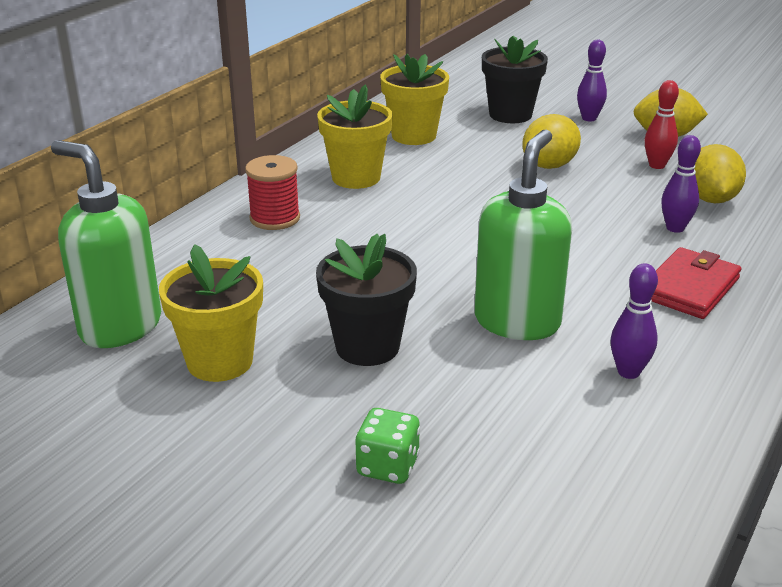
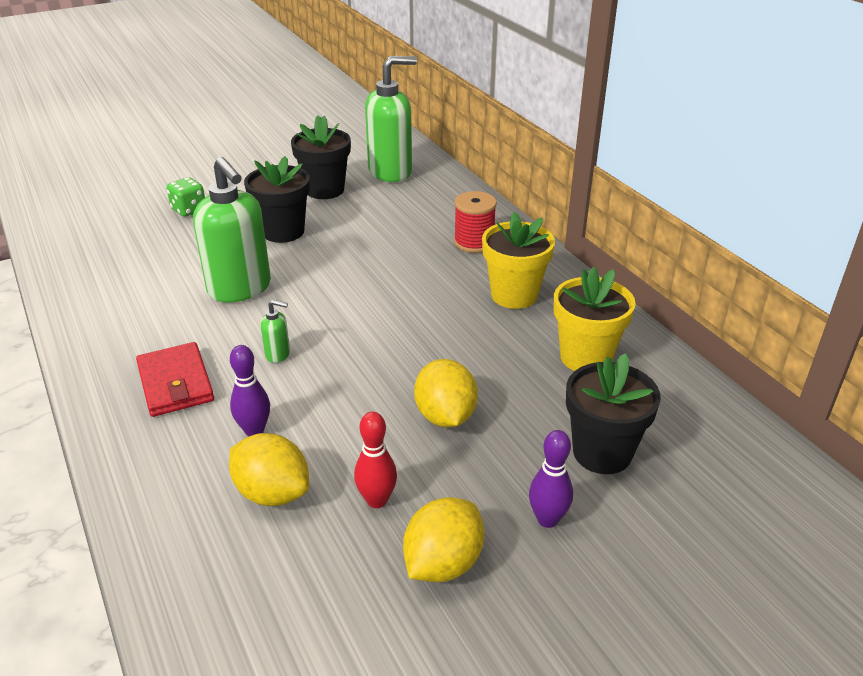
camera: 120 degrees right, 5 degrees up
(220, 361) = (325, 190): yellow flower pot -> black flower pot
(582, 254) = (278, 354): none -> green soap dispenser
(628, 372) = (143, 306): purple bowling pin -> none

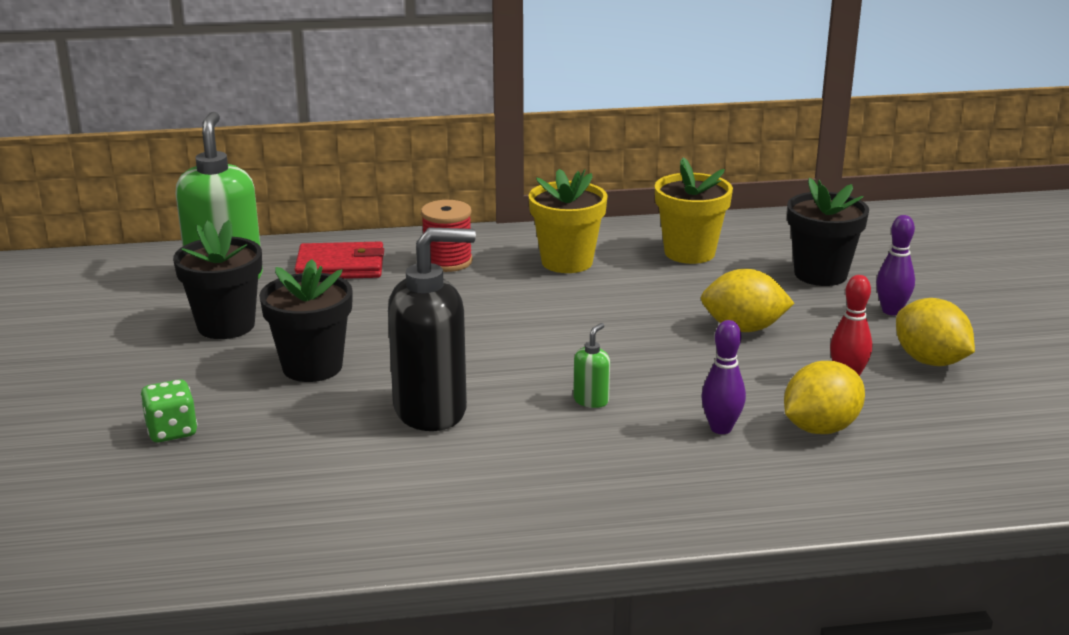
camera: 70 degrees left, 10 degrees down
(175, 383) = (610, 470): red wallet -> red wallet (340, 266)
(240, 289) = (431, 410): green soap dispenser -> black soap dispenser

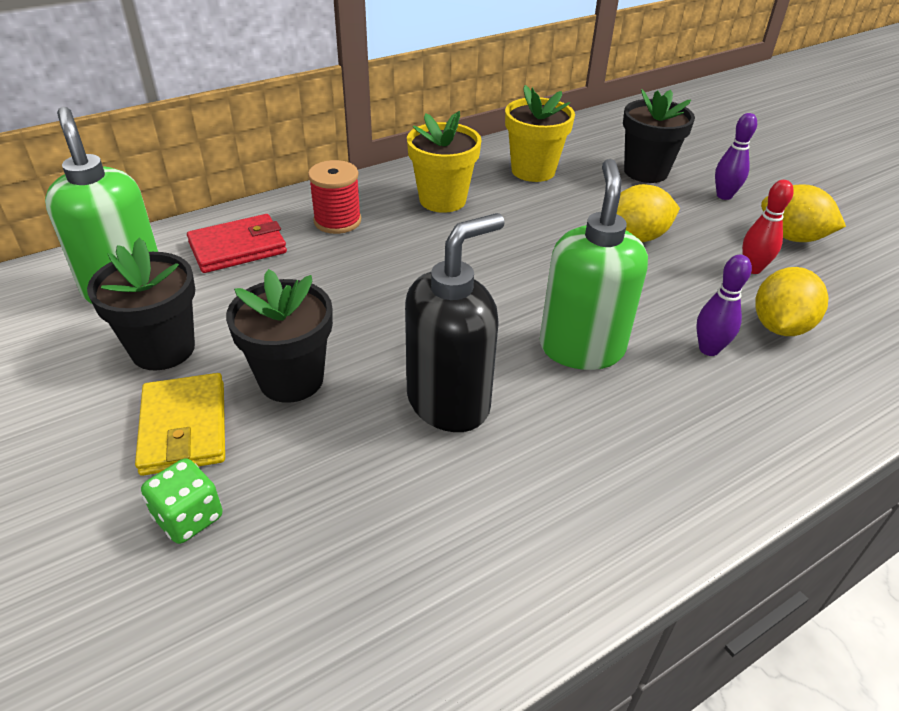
camera: 25 degrees left, 15 degrees up
(206, 379) = (184, 428): none -> yellow wallet
(591, 400) = (581, 348): green soap dispenser -> green soap dispenser, size x2.40

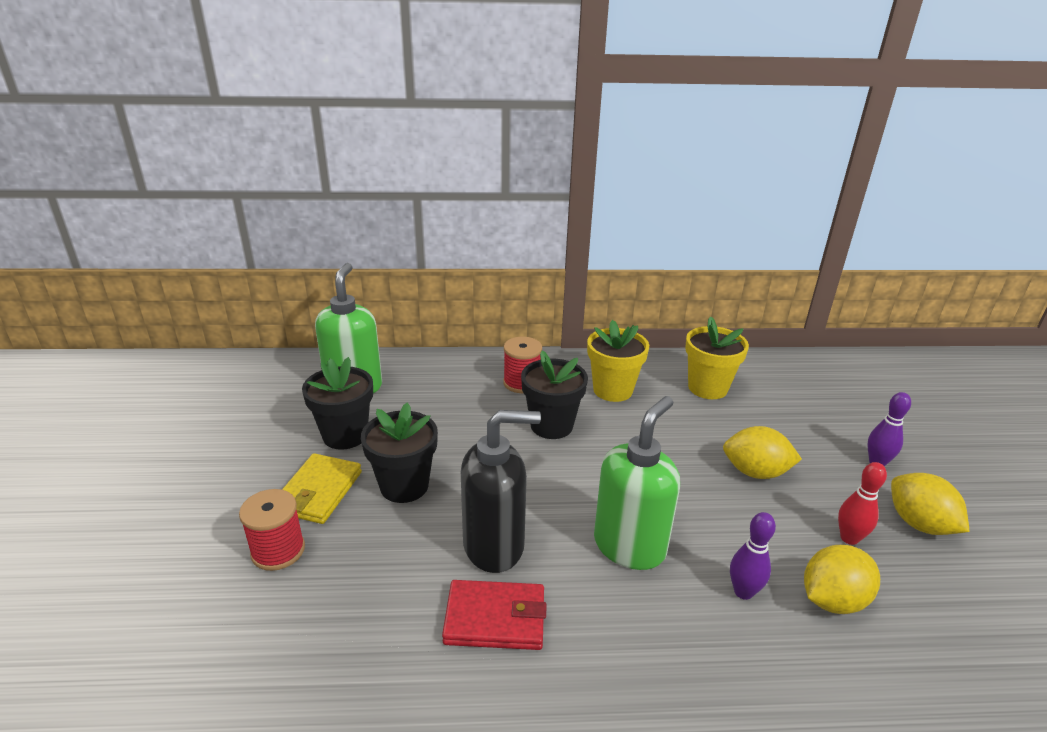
camera: 30 degrees right, 10 degrees down
(189, 517) = (278, 551): green dice -> red spool
(238, 248) = (441, 381): red wallet -> red wallet (495, 618)
(645, 172) = (813, 418): black flower pot -> black flower pot (551, 425)

